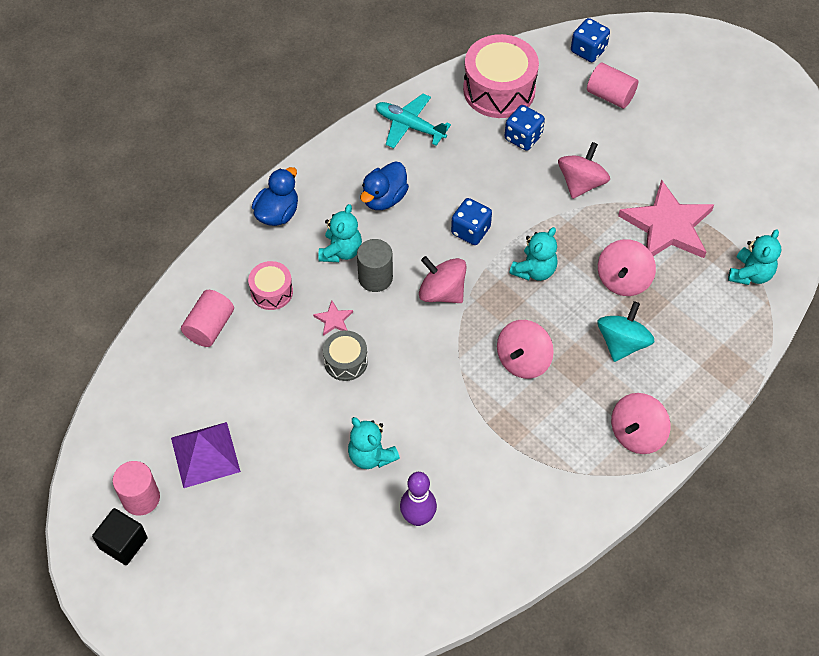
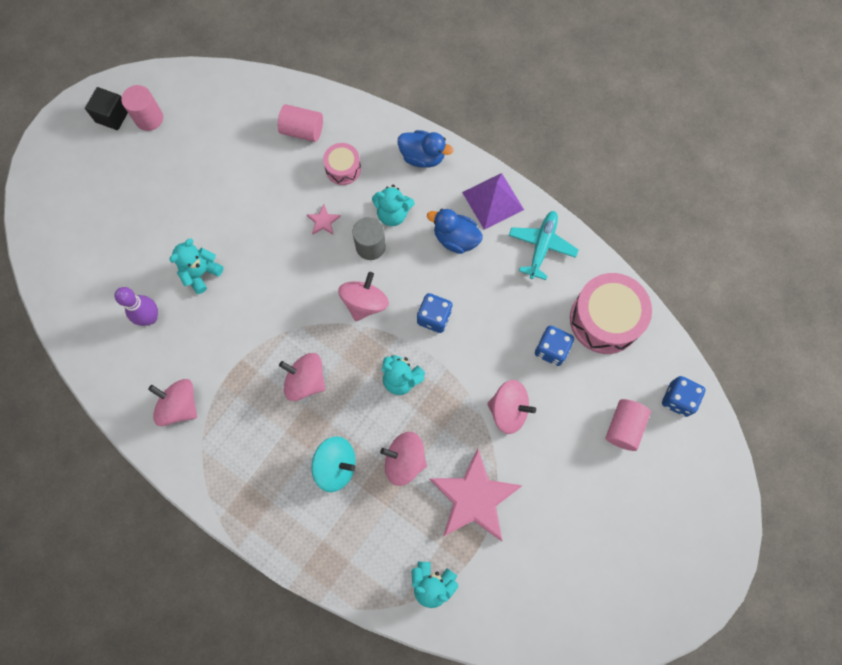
camera: 80 degrees right, 15 degrees up
(205, 454) = (189, 153): purple pyramid -> purple pyramid (492, 201)
(346, 361) = (285, 238): grey drum -> none
(637, 434) = (245, 487): pink spinning top -> pink spinning top (179, 406)

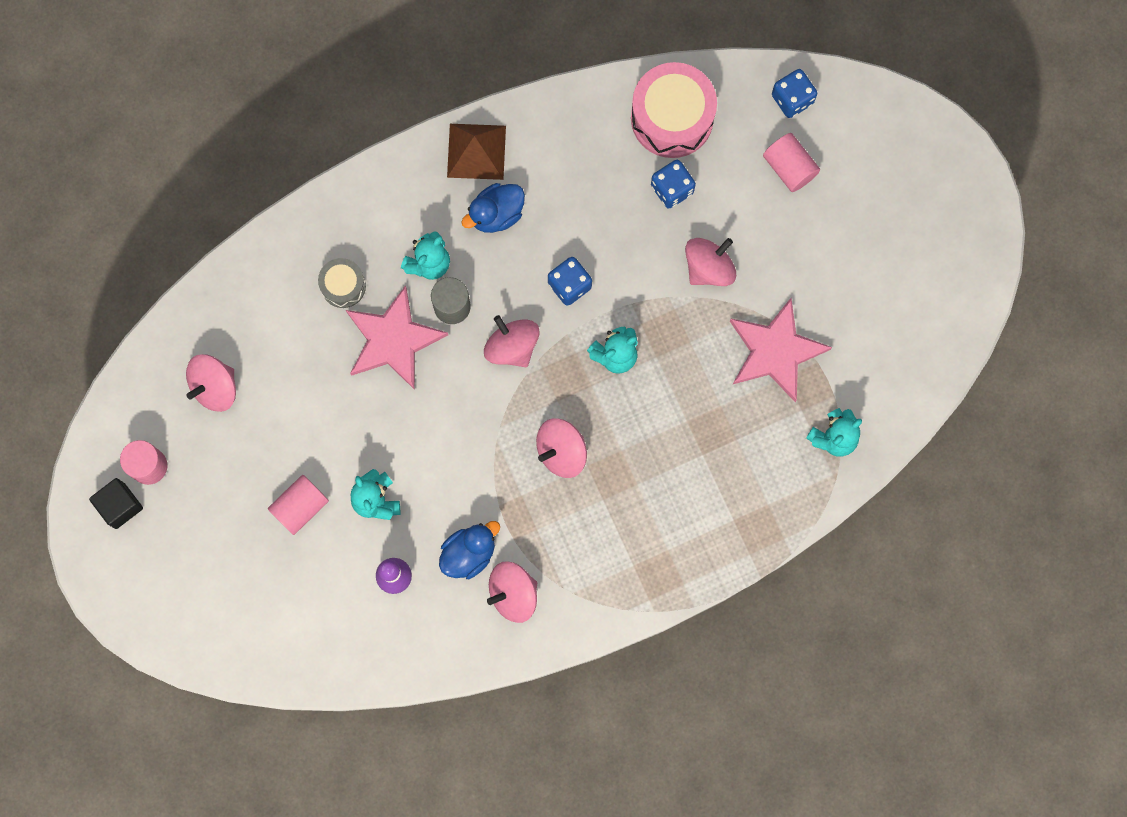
camera: 60 degrees left, 5 degrees up
(302, 130) = (269, 305): pink cylinder -> pink cylinder (300, 507)
(323, 221) = (393, 340): pink star -> pink star, size x2.49
(336, 466) = (667, 468): turquoise spinning top -> none
(343, 168) = (343, 286): pink drum -> grey drum
(404, 460) = (700, 398): pink spinning top -> pink spinning top (215, 387)
(422, 157) = (380, 194): blue duck -> blue duck (469, 553)
(492, 201) = (476, 151): purple pyramid -> brown pyramid
(542, 246) = (557, 132): turquoise plane -> none

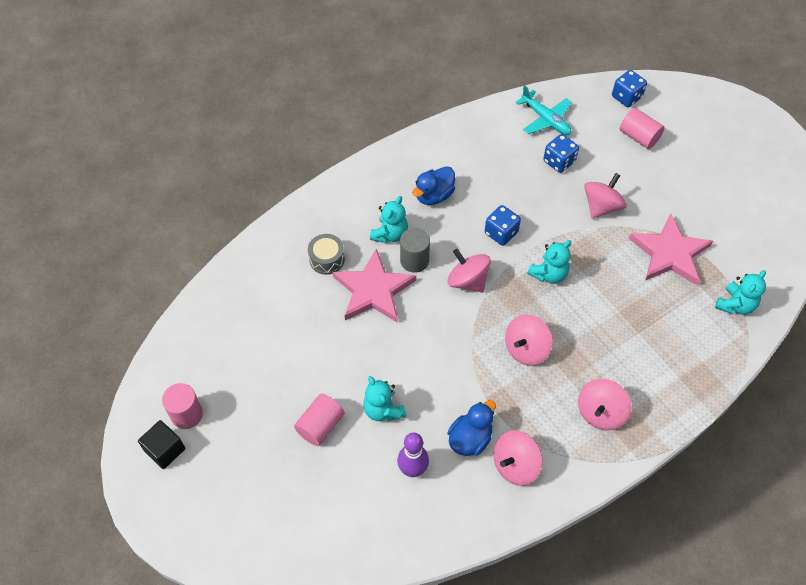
camera: 10 degrees left, 20 degrees down
(215, 387) = (235, 346): pink spinning top -> pink spinning top (600, 413)
(476, 151) = (409, 159): brown pyramid -> none
(672, 118) = (545, 119): pink drum -> turquoise plane

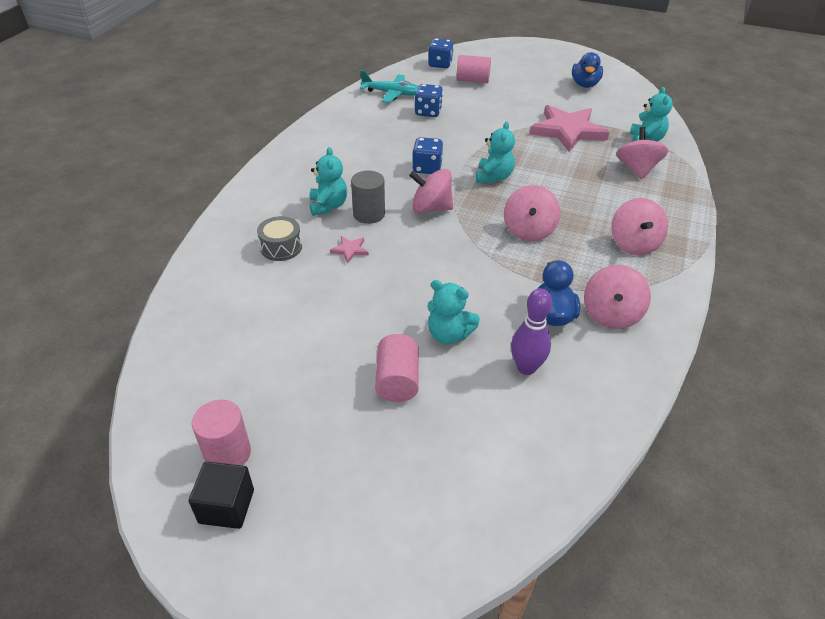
camera: 35 degrees left, 15 degrees down
(373, 290) = (350, 250): pink star -> pink star, size x0.40
(434, 195) = (344, 167): blue duck -> blue duck (585, 84)
(601, 206) = (489, 124): pink spinning top -> pink spinning top (637, 169)

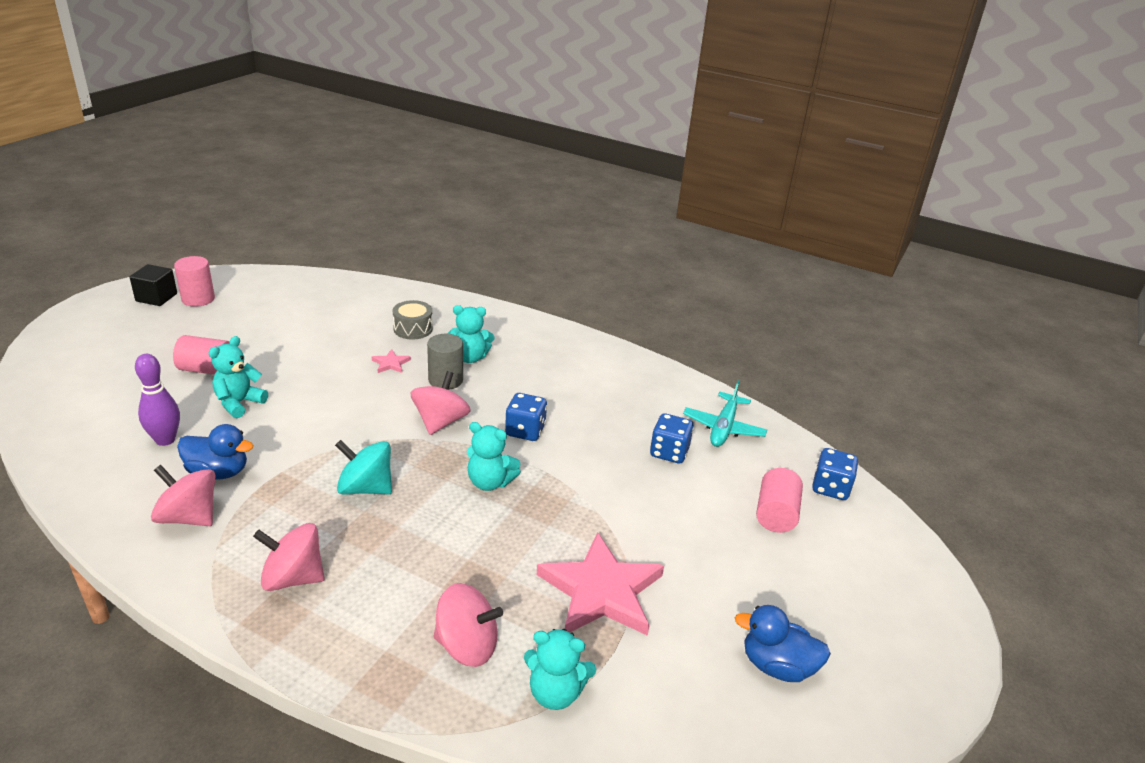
camera: 95 degrees right, 10 degrees down
(528, 230) = (365, 488): pink spinning top -> turquoise spinning top

